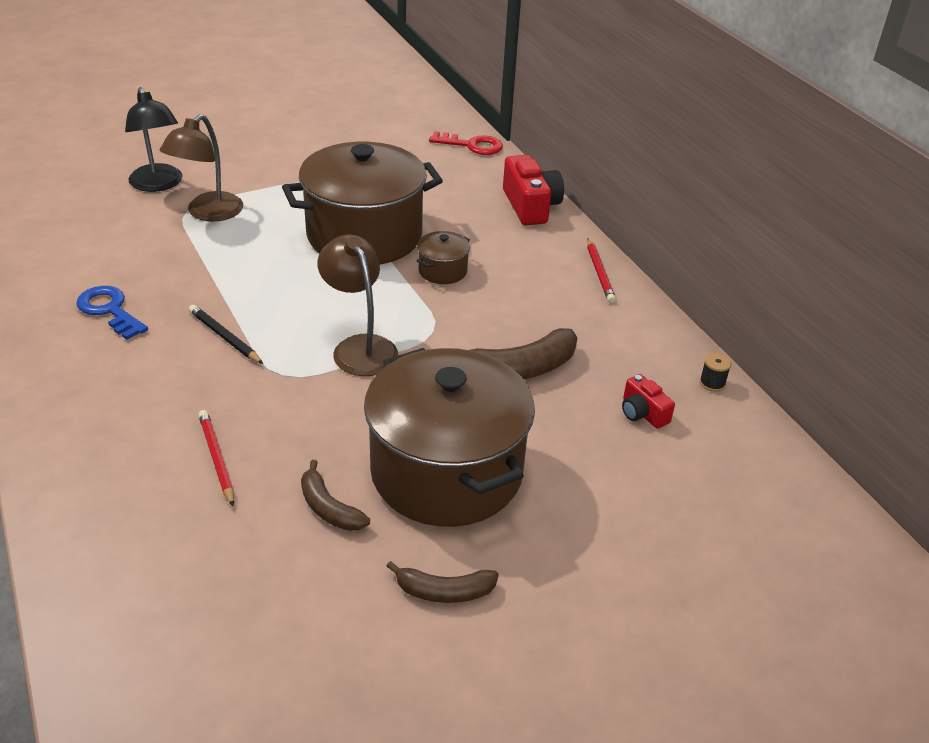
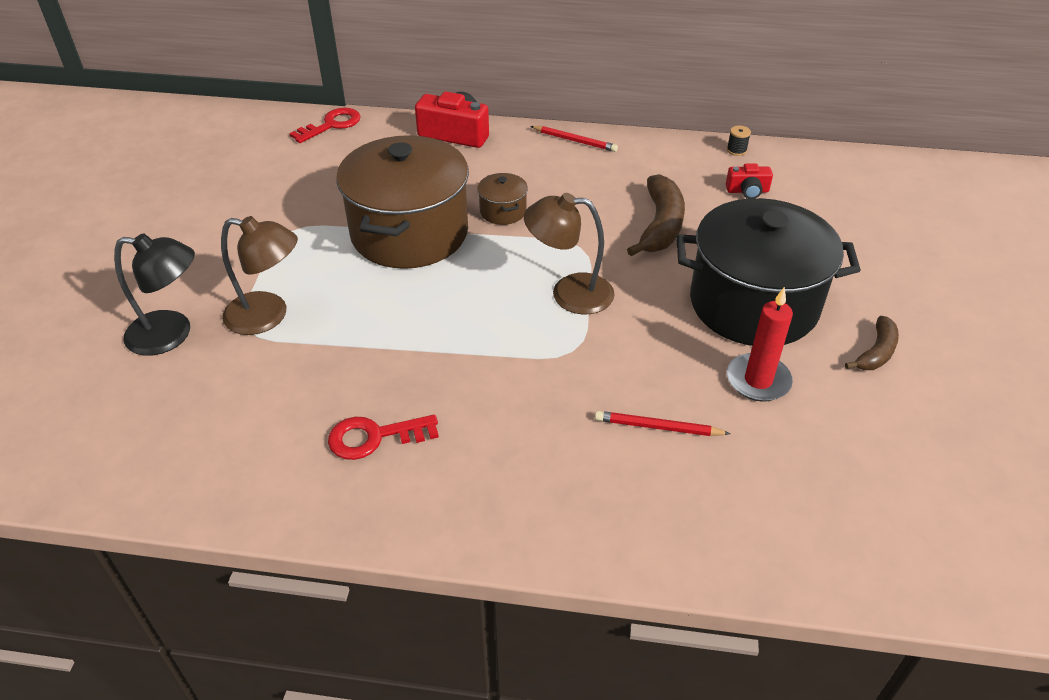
camera: 55 degrees left, 5 degrees up
(110, 310) = (375, 437): blue key -> red key
(208, 213) = (268, 316): brown lamp -> brown lamp turned 45 degrees counterclockwise
(224, 337) = (488, 369): black pencil -> none
(328, 508) = (758, 380): brown banana -> red candle
(446, 472) = (753, 304): brown pot -> black pot

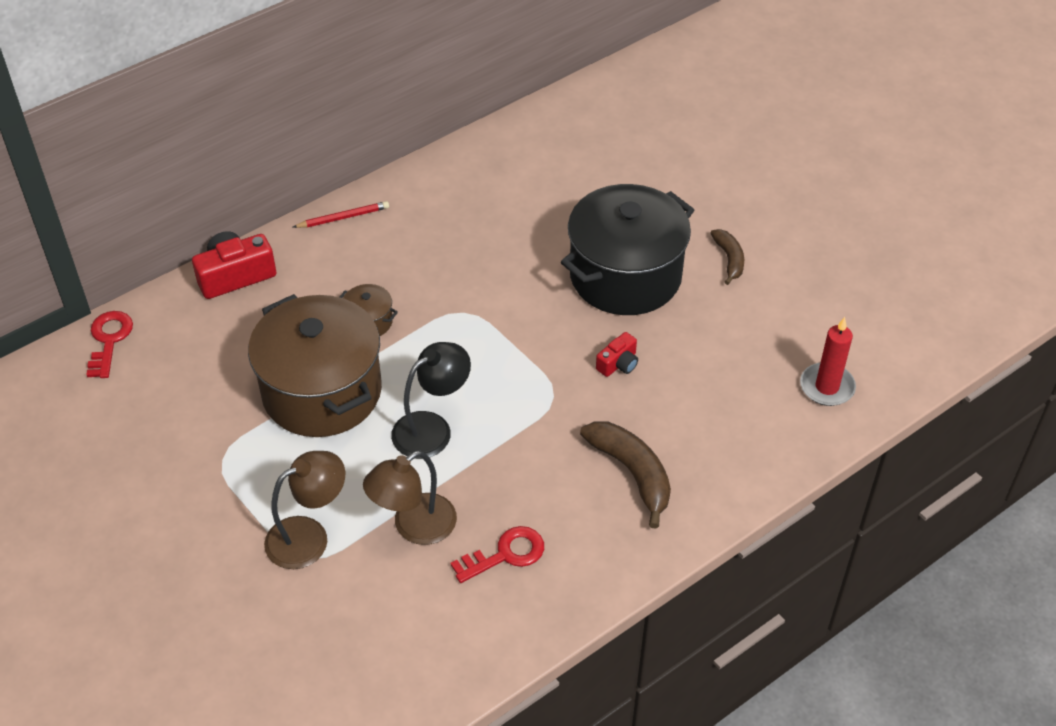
camera: 45 degrees left, 5 degrees up
(172, 334) = (255, 607): black lamp -> black lamp (432, 428)
(375, 437) = (505, 554): red key -> red key turned 150 degrees counterclockwise
(569, 293) = (500, 355): brown lamp -> brown lamp (414, 527)
(658, 427) = (664, 408): red pencil -> none
(660, 226) = (497, 254): brown banana -> brown banana (632, 473)
(736, 150) = (476, 146): black spool -> none
(747, 191) = (523, 181): red camera -> red camera (618, 364)
(758, 380) = (685, 331): red candle -> red candle (827, 387)

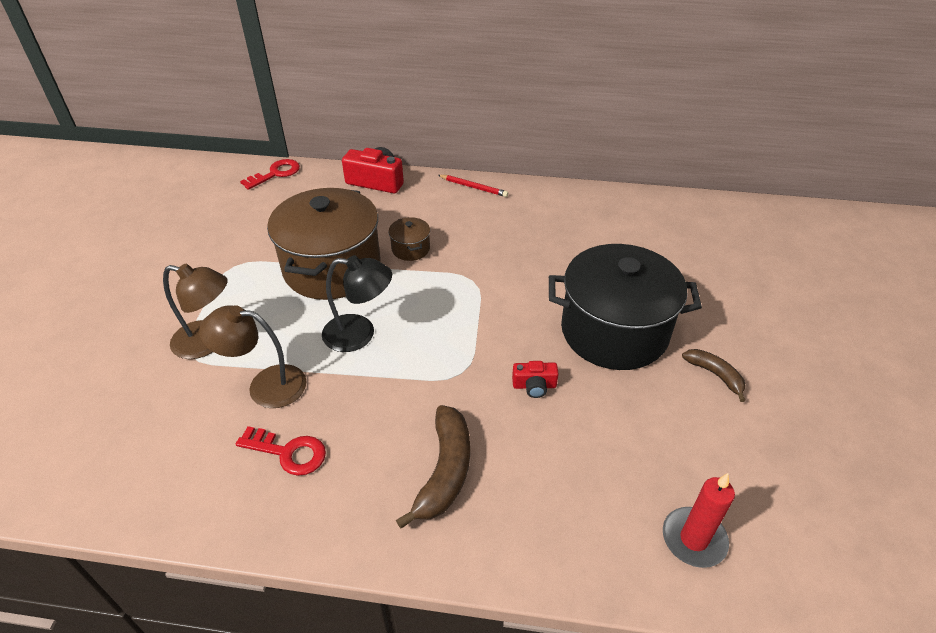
camera: 45 degrees right, 5 degrees down
(729, 259) = (715, 375): brown banana -> brown banana turned 75 degrees counterclockwise

